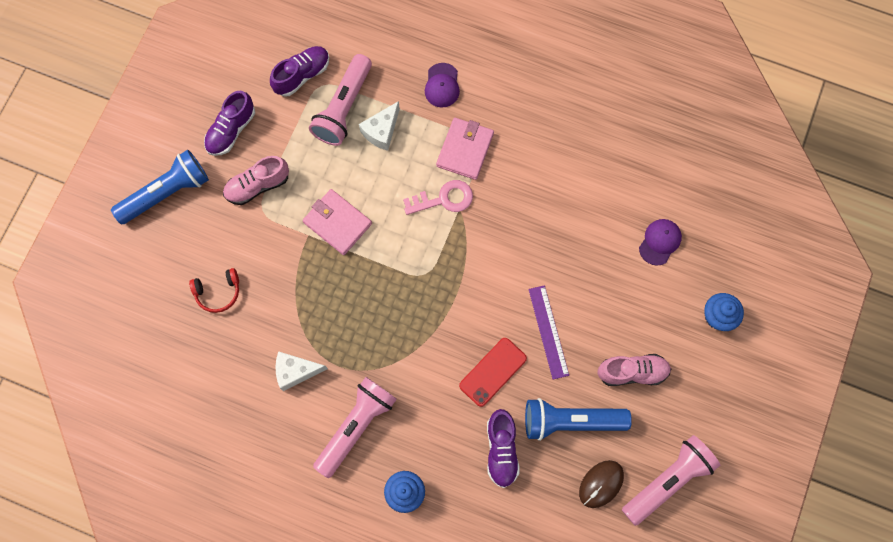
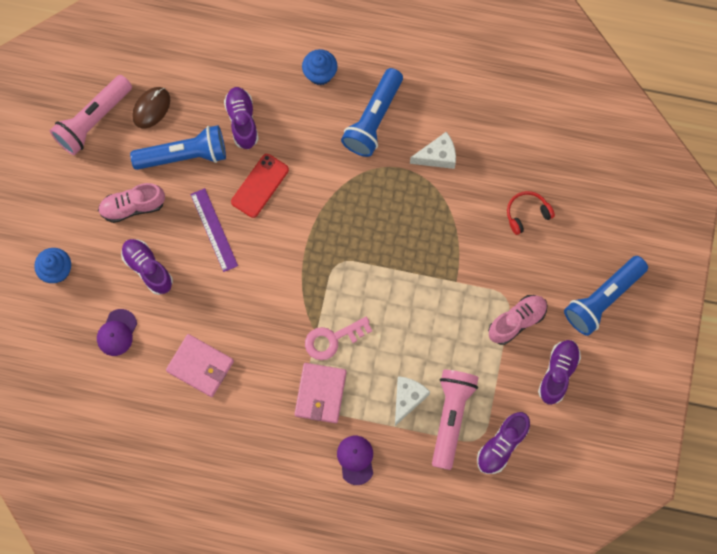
camera: 170 degrees right, 0 degrees up
(337, 223) = (430, 298): pink wallet -> pink wallet (200, 366)
(356, 426) = (373, 119): pink flashlight -> blue flashlight
(622, 302) = (148, 269): none -> purple shoe

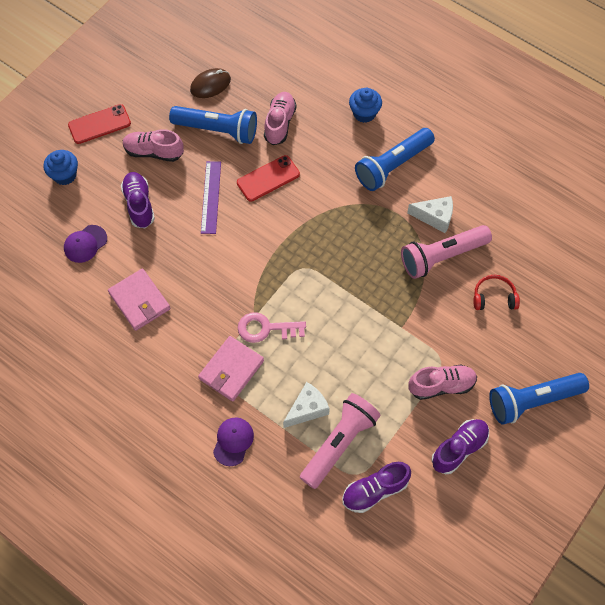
camera: 25 degrees right, 10 degrees down
(62, 200) = (99, 124): none -> red phone
(93, 120) = (158, 75): pink flashlight -> pink flashlight (442, 256)
(242, 121) = (280, 123): purple shoe -> pink shoe

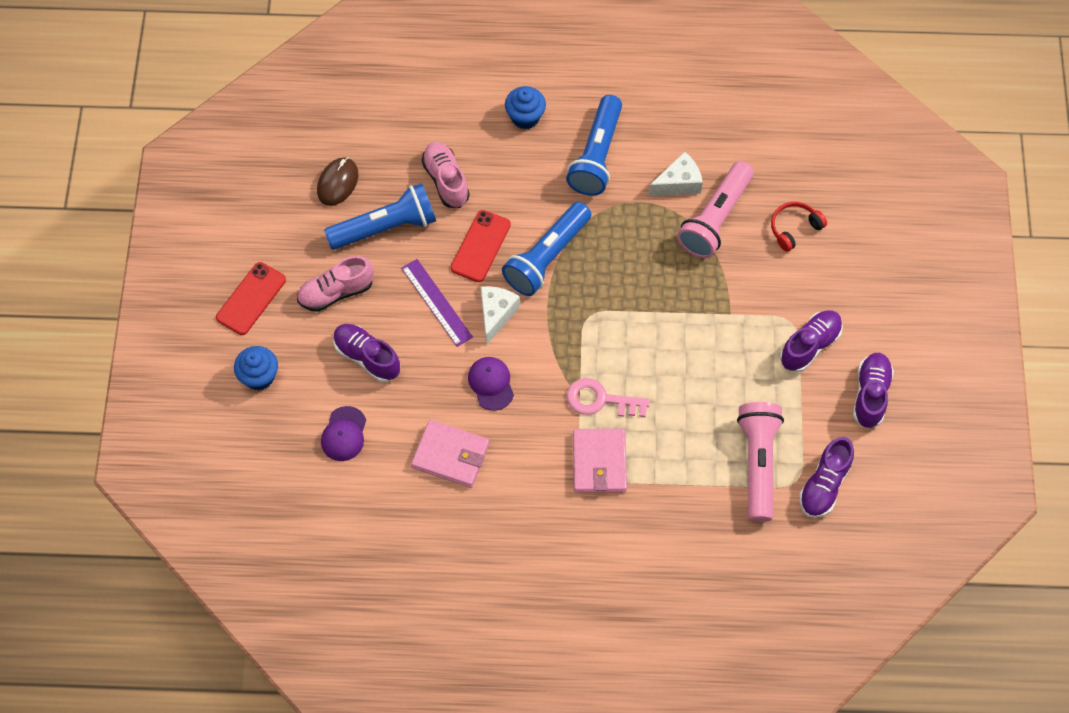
camera: 35 degrees left, 0 degrees up
(233, 441) = (656, 529): purple cap -> purple cap (491, 384)
(266, 328) = (600, 400): pink key -> pink key turned 45 degrees clockwise
(307, 409) = (702, 451): white cheese -> white cheese (496, 314)
(441, 385) = (810, 346): pink shoe -> purple shoe
(532, 401) = (902, 306): blue flashlight -> blue flashlight (547, 257)

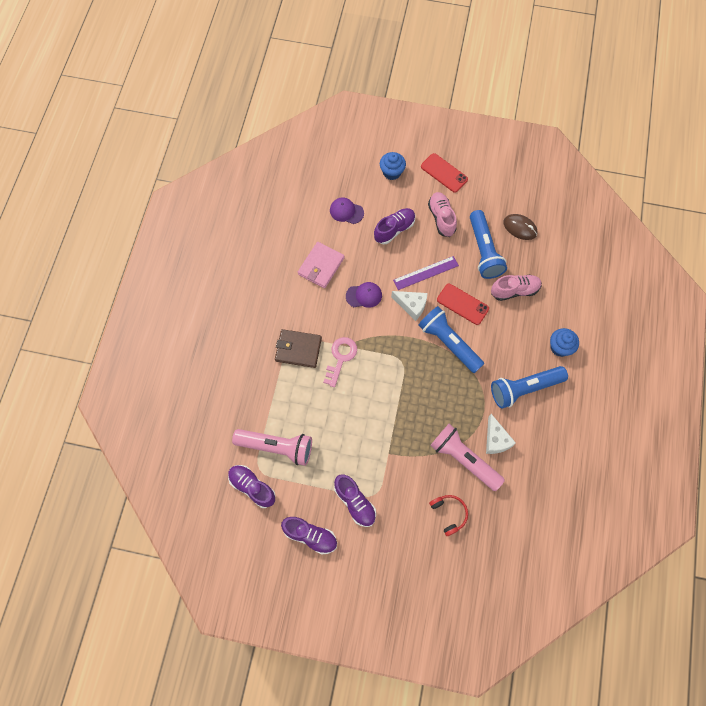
camera: 100 degrees right, 5 degrees up
(596, 155) = (524, 388): blue flashlight -> blue flashlight turned 45 degrees counterclockwise
(599, 462) = (298, 349): pink wallet -> brown wallet

